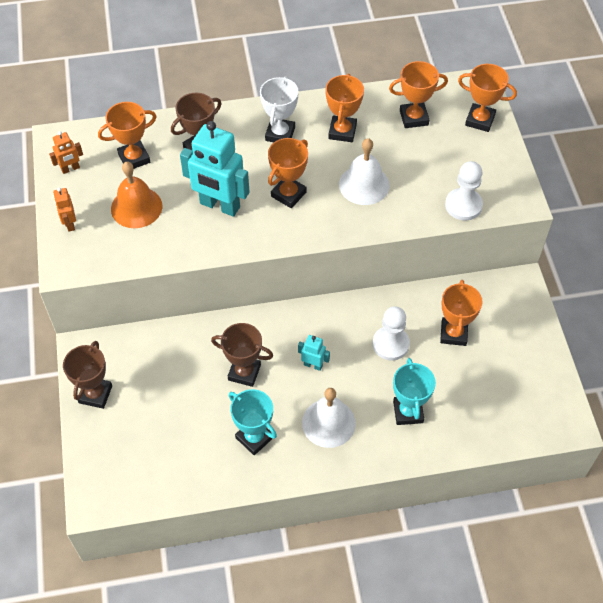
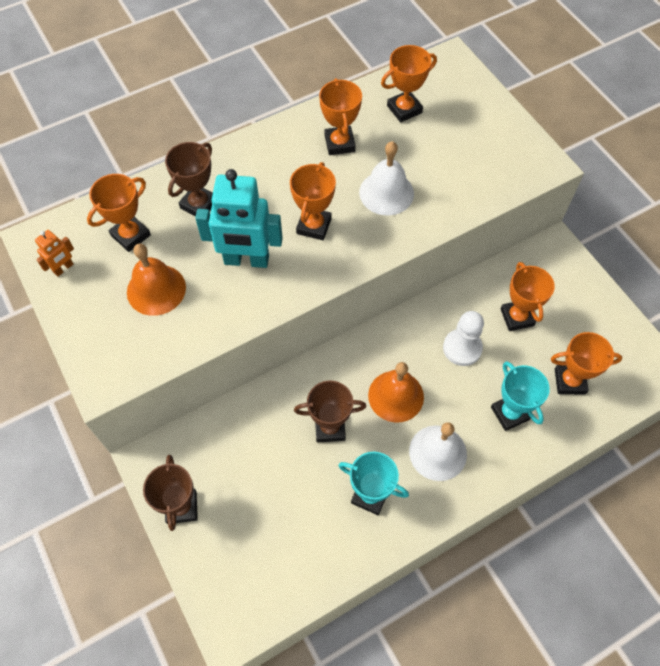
camera: 20 degrees left, 5 degrees up
(70, 224) = (88, 331): orange robot -> none
(280, 134) = (277, 164): white trophy -> none
(313, 365) = (396, 396): turquoise robot -> orange bell
(463, 205) = (494, 185): white pawn -> none
(480, 120) = (469, 94): orange trophy -> orange trophy (569, 381)

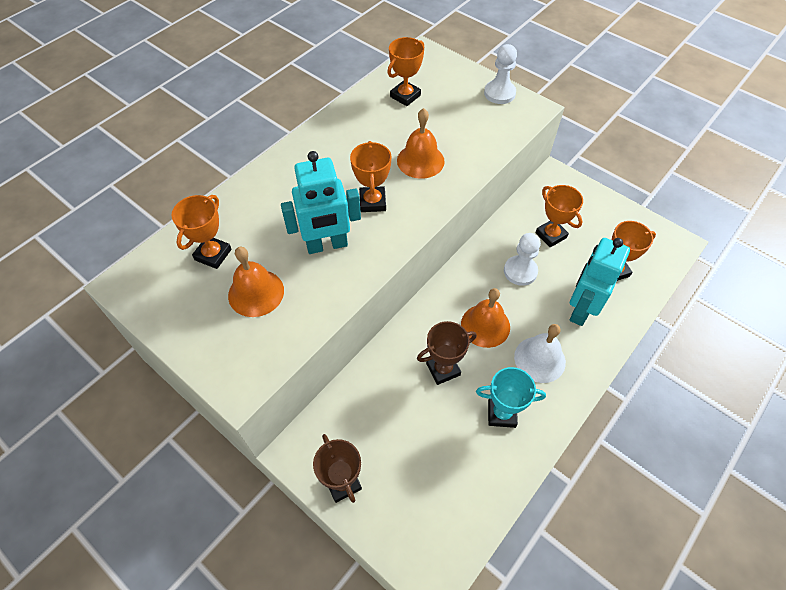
camera: 20 degrees left, 5 degrees down
(63, 268) = (160, 300): orange robot -> none
(199, 204) = (265, 212): brown trophy -> none
(339, 143) = (365, 134): orange trophy -> none
(386, 193) = (420, 160): white bell -> orange bell
(510, 413) = (580, 309): turquoise trophy -> turquoise robot
(514, 135) = (499, 93): none -> white pawn

